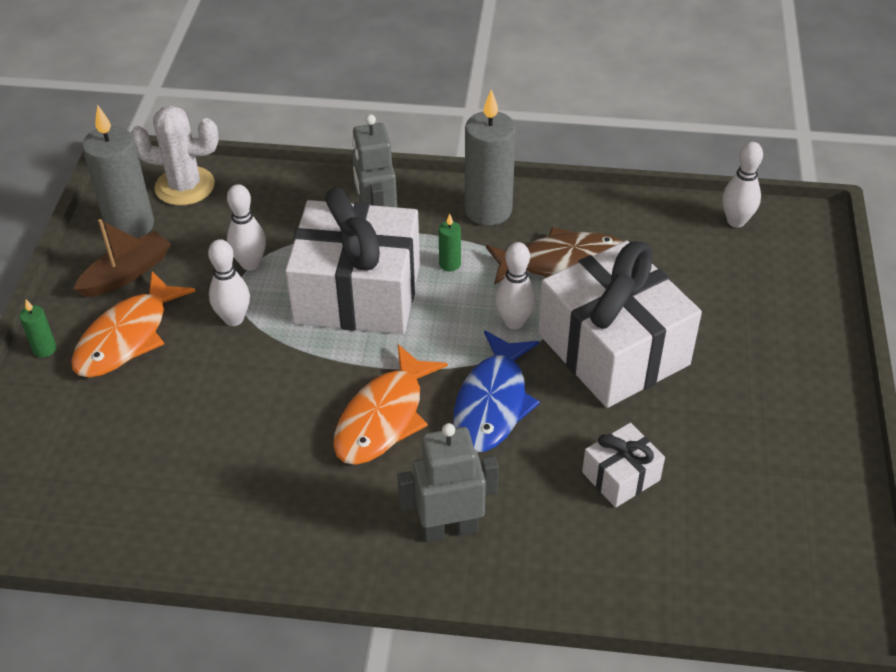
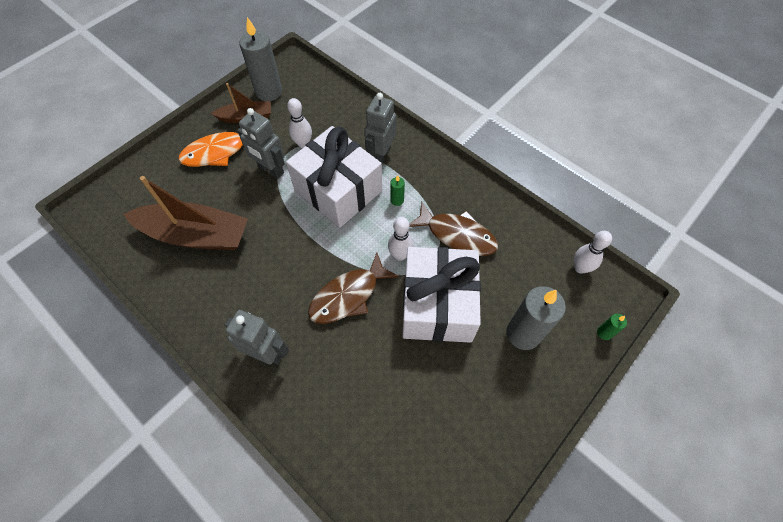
camera: 35 degrees right, 15 degrees up
(45, 349) = (181, 137): green candle -> green candle (604, 333)
(185, 186) = (310, 83): white cactus -> none
(200, 455) = (196, 235): none -> brown boat
(234, 319) = (270, 170): white bowling pin -> grey robot
(383, 417) = (290, 269): orange fish -> none
(488, 210) = (444, 179): grey candle -> grey candle (523, 333)
(492, 403) = (348, 296): blue fish -> brown fish
(621, 476) = (375, 384): white gift -> none

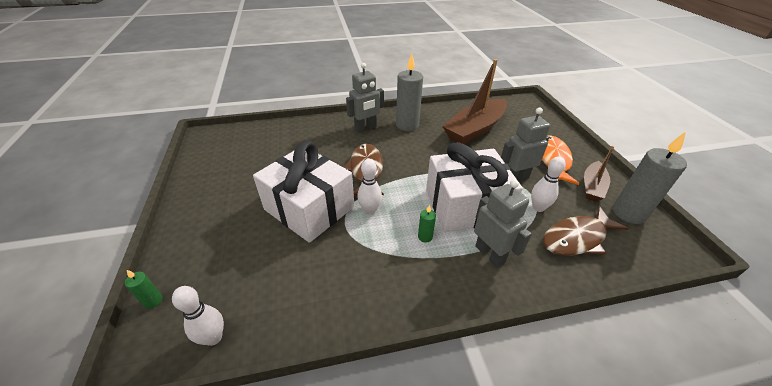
camera: 125 degrees right, 20 degrees down
(457, 235) = (351, 257): brown fish -> brown fish (577, 238)
(523, 333) = (229, 243): grey candle -> grey candle (407, 125)

